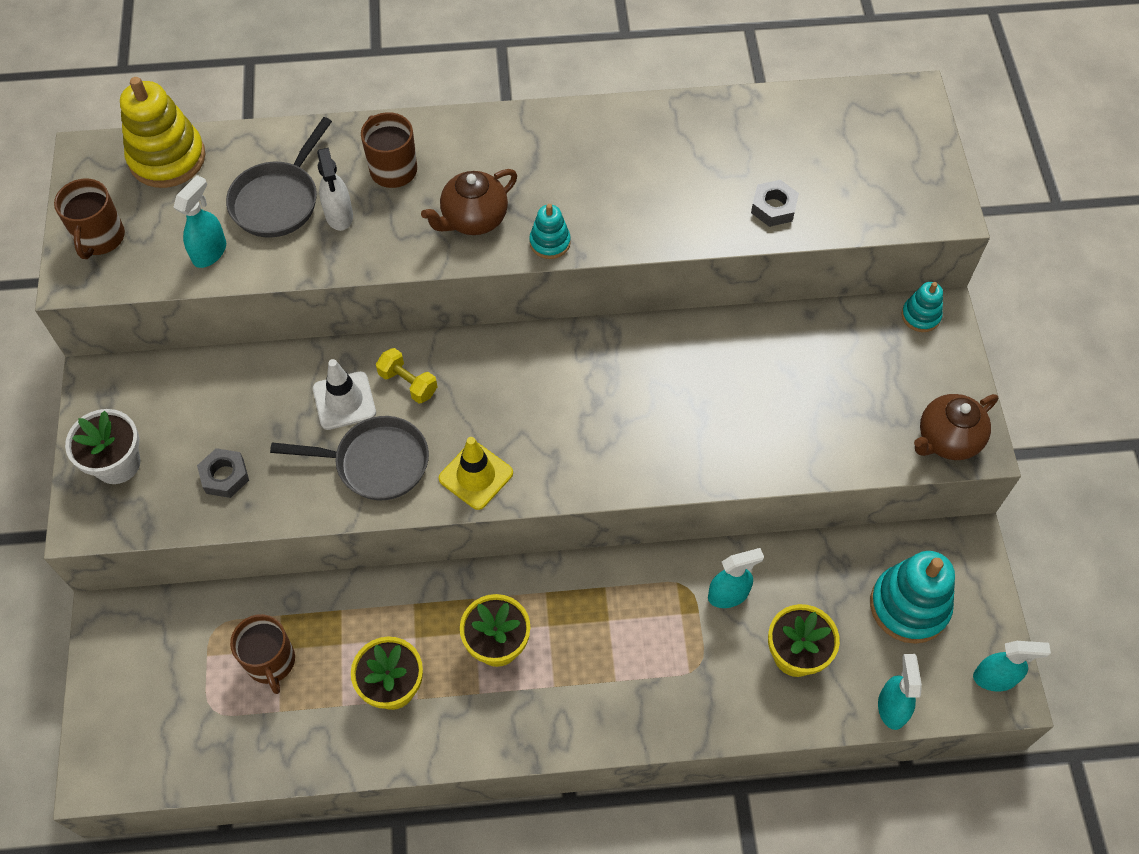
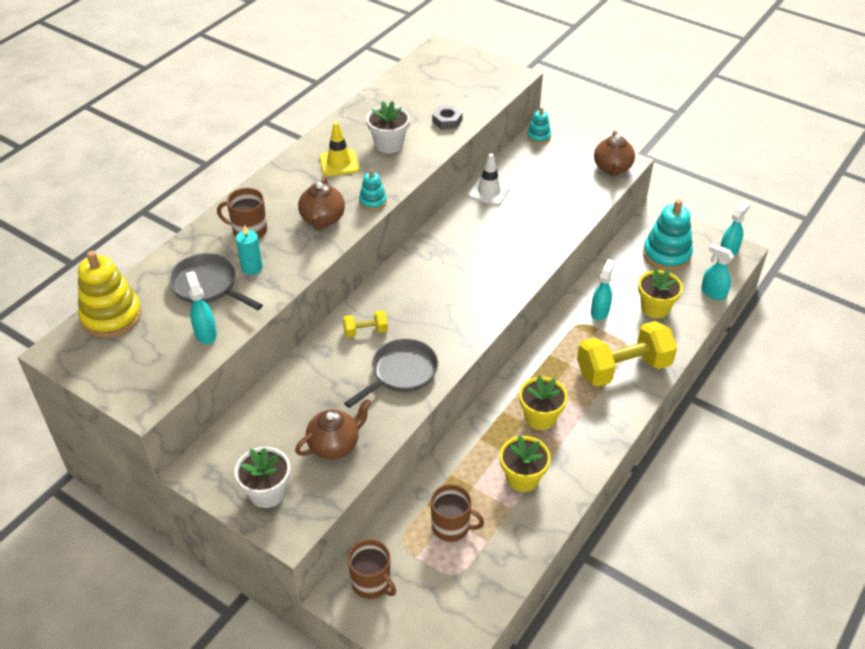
camera: 50 degrees left, 15 degrees down
(100, 238) = (129, 377): brown mug -> brown mug (372, 583)
(225, 476) = (335, 445): grey nut -> brown teapot
(278, 200) = (208, 286): grey pan -> grey pan turned 150 degrees clockwise
(339, 216) = (252, 267): white spray bottle -> turquoise candle
(344, 401) = (345, 364): white traffic cone -> white traffic cone (489, 191)
(476, 476) = (454, 337): yellow traffic cone -> yellow traffic cone (339, 163)
(655, 684) = (623, 368): none -> yellow dumbbell
(667, 183) = (389, 144): none -> white flower pot

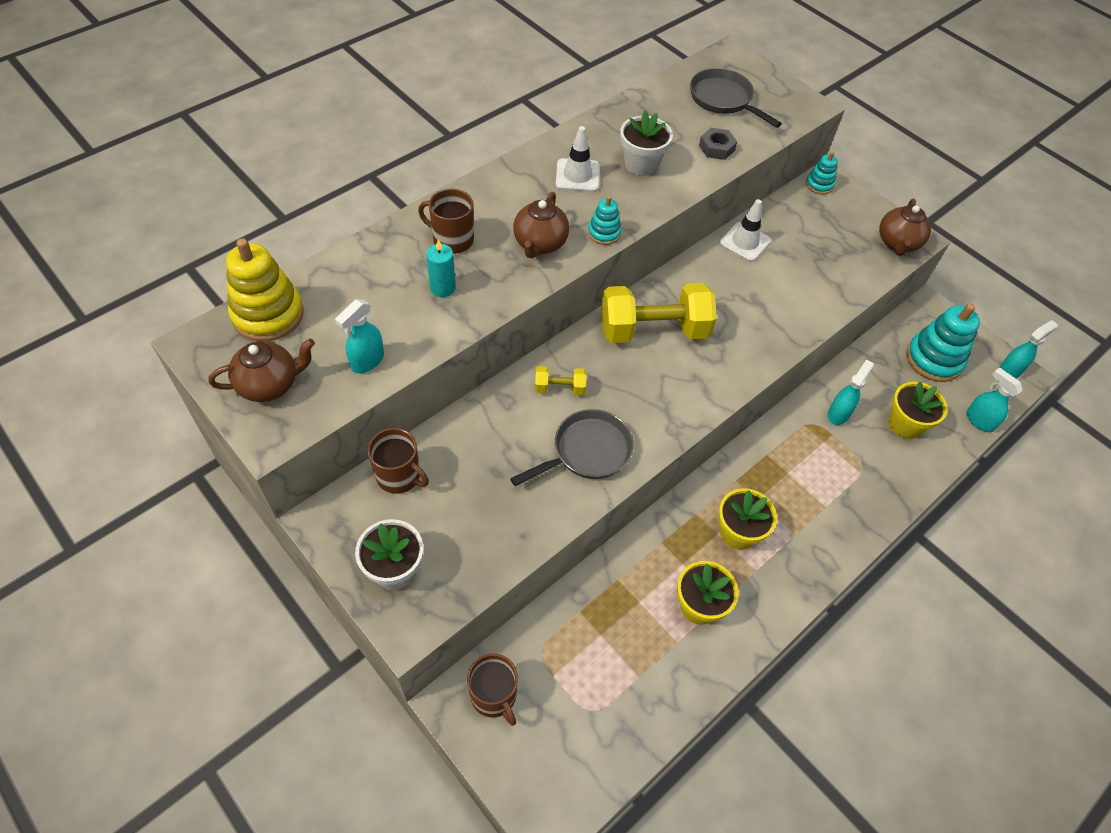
camera: 10 degrees right, 10 degrees up
(205, 333) = (367, 361): turquoise spray bottle -> turquoise spray bottle turned 135 degrees counterclockwise
(208, 286) = (386, 300): grey pan -> grey pan (723, 99)
(335, 445) = (487, 526): brown teapot -> brown teapot (270, 384)
(339, 163) = (577, 175): yellow traffic cone -> white traffic cone
(451, 526) = (602, 647): brown mug -> brown mug (399, 476)
(623, 368) = (850, 493): yellow dumbbell -> yellow dumbbell (653, 330)

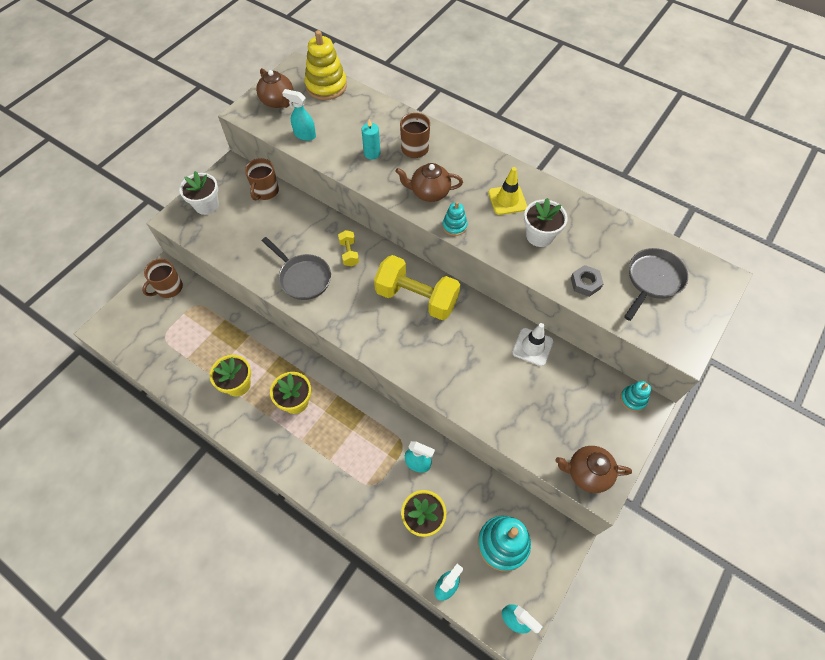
camera: 80 degrees right, 5 degrees up
(577, 175) = (507, 200): white traffic cone -> yellow traffic cone
(653, 330) = (416, 298): yellow dumbbell -> yellow dumbbell turned 45 degrees counterclockwise

